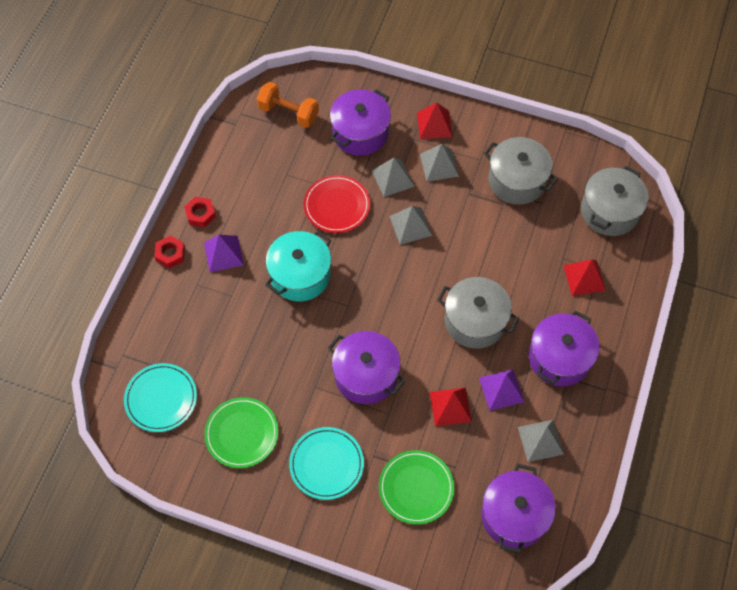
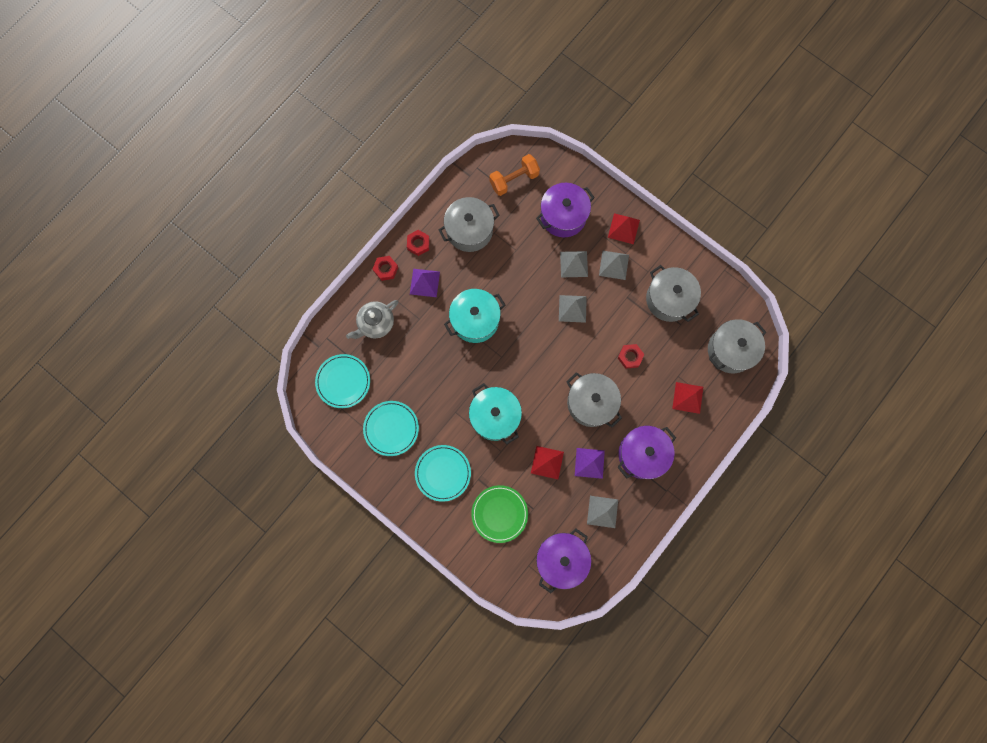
camera: 20 degrees right, 15 degrees up
(179, 318) = (375, 323): none -> grey teapot
(242, 433) = (391, 428): green plate -> turquoise plate
(256, 181) = (469, 230): none -> grey pot
(288, 113) = (514, 180): orange dumbbell -> orange dumbbell turned 75 degrees counterclockwise
(337, 205) = (523, 272): red plate -> none
(366, 375) = (495, 416): purple pot -> turquoise pot
(499, 256) = (630, 357): none -> red nut

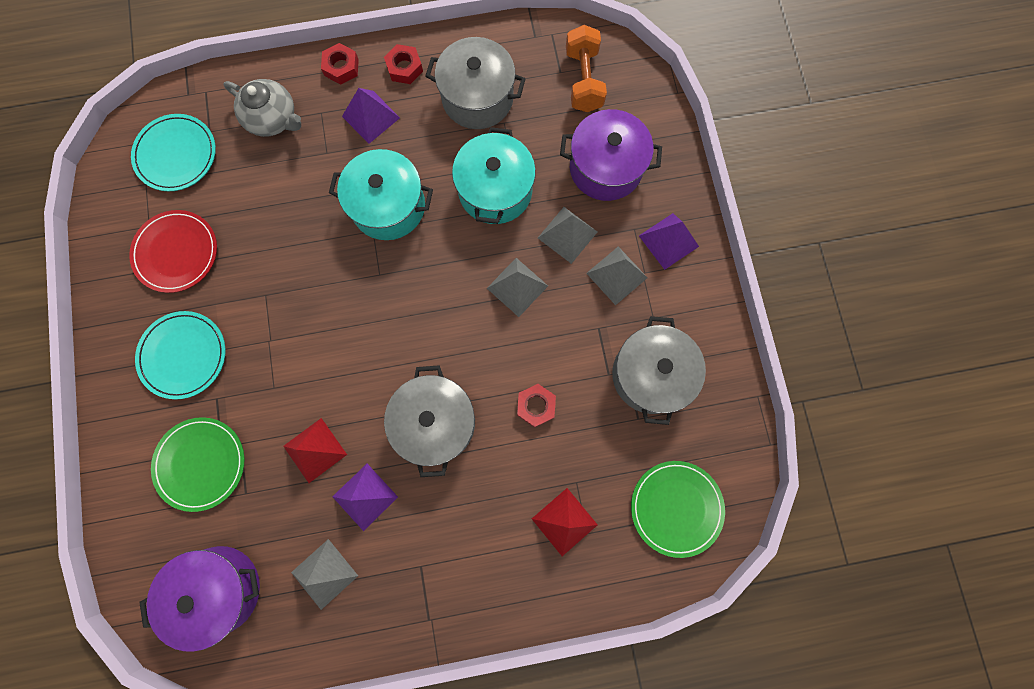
camera: 40 degrees right, 0 degrees up
(375, 323) = (273, 119): grey teapot -> grey teapot turned 150 degrees counterclockwise
(391, 428) = (176, 252): turquoise plate -> red plate
(495, 416) = (305, 340): turquoise pot -> turquoise pot (495, 190)
(514, 180) = (583, 80): orange dumbbell -> orange dumbbell turned 75 degrees clockwise
(623, 228) = (668, 241): red pyramid -> purple pyramid
(642, 454) = (441, 544): purple pot -> none
(730, 350) = (676, 508): grey pot -> green plate

